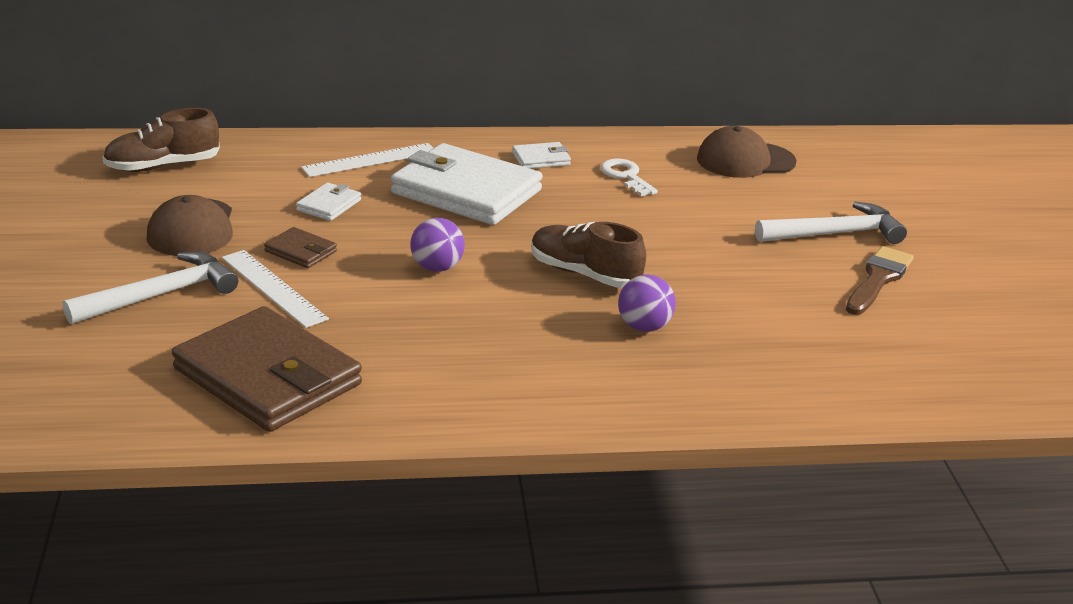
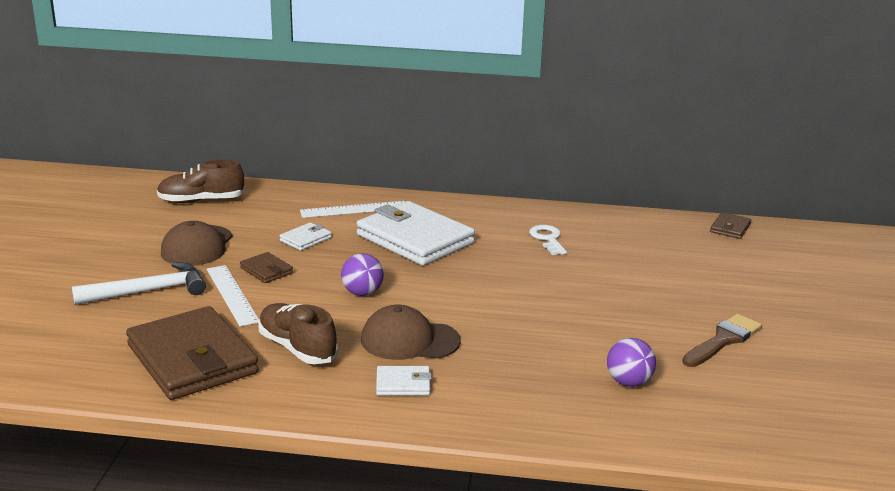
camera: 15 degrees right, 5 degrees down
(541, 159) = (486, 220): white wallet -> white wallet (403, 384)
(584, 274) = (476, 310): brown shoe -> brown shoe (297, 348)
(644, 327) = (503, 356): purple ball -> purple ball (628, 382)
(745, 160) = (653, 235): brown cap -> brown cap (409, 340)
(826, 143) = (730, 228): none -> brown wallet
(835, 233) = (703, 300): white hammer -> none

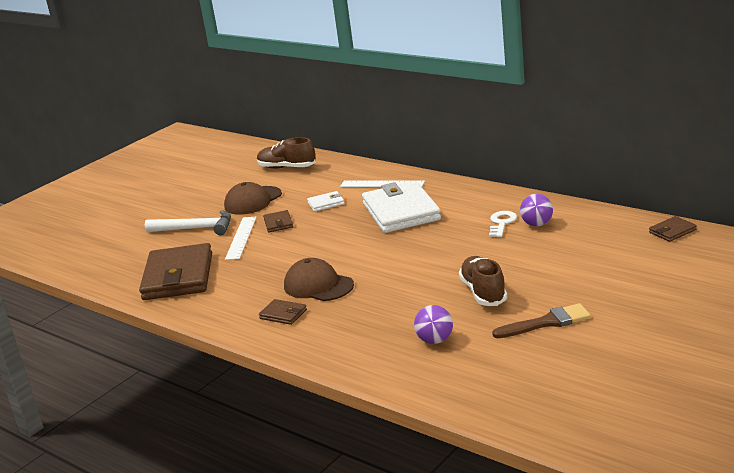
camera: 35 degrees right, 0 degrees up
(297, 348) = (244, 279): brown shoe -> brown shoe (483, 292)
(362, 293) = (323, 248): purple ball -> purple ball (537, 224)
(403, 384) = (283, 314): white wallet -> brown wallet

